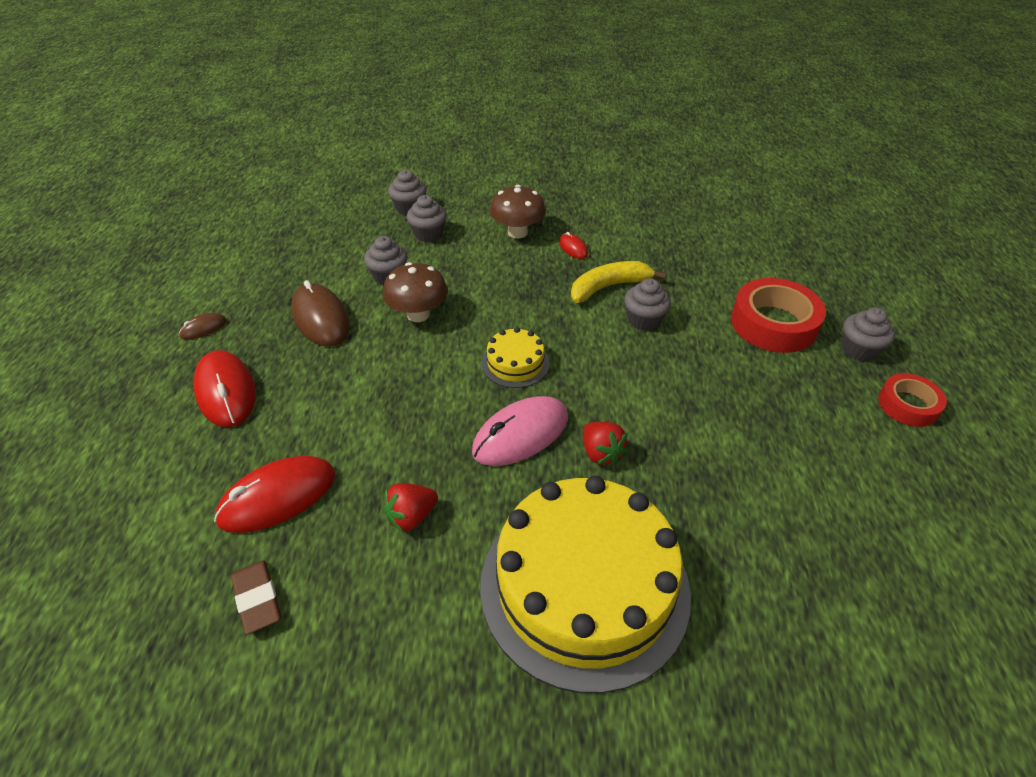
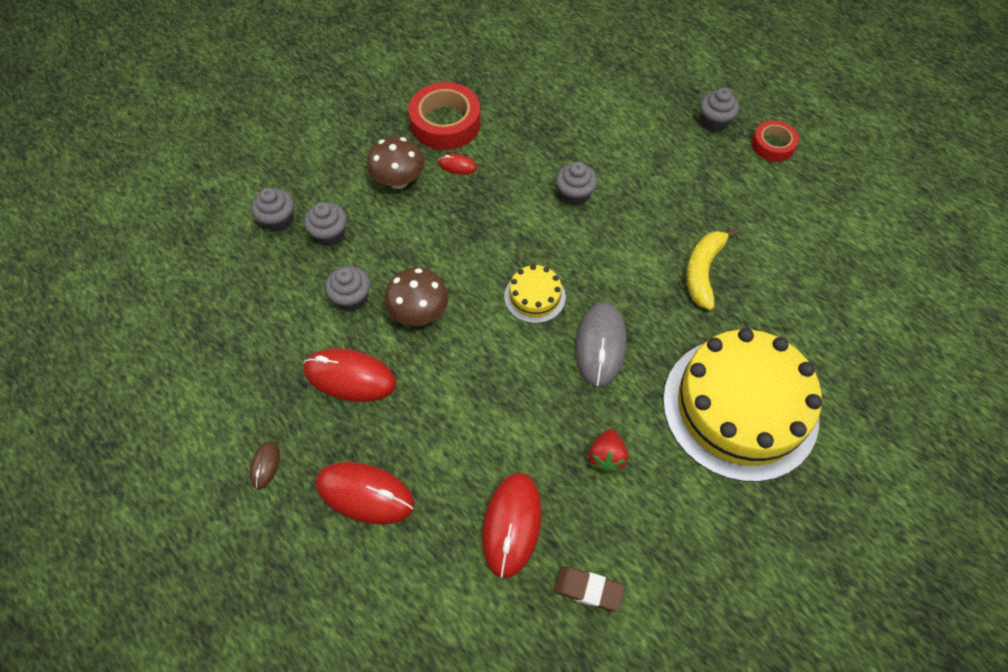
camera: 45 degrees left, 15 degrees up
(321, 318) = (350, 377): brown mouse -> red mouse
(521, 434) = (600, 345): pink mouse -> grey mouse
(601, 453) = (658, 317): red strawberry -> none
(608, 287) = (521, 183): yellow banana -> yellow banana (703, 271)
(773, 324) = (651, 136): red tape -> red tape (445, 123)

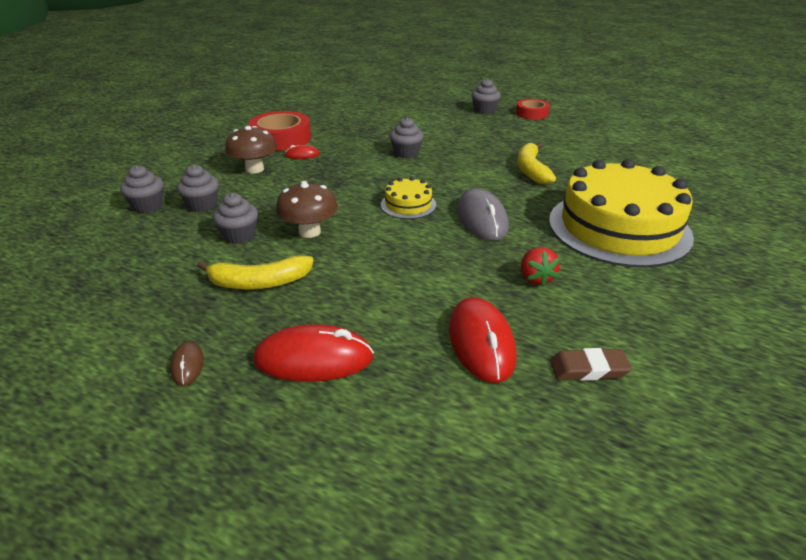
camera: 20 degrees left, 25 degrees down
(350, 377) = (259, 282): red mouse -> yellow banana

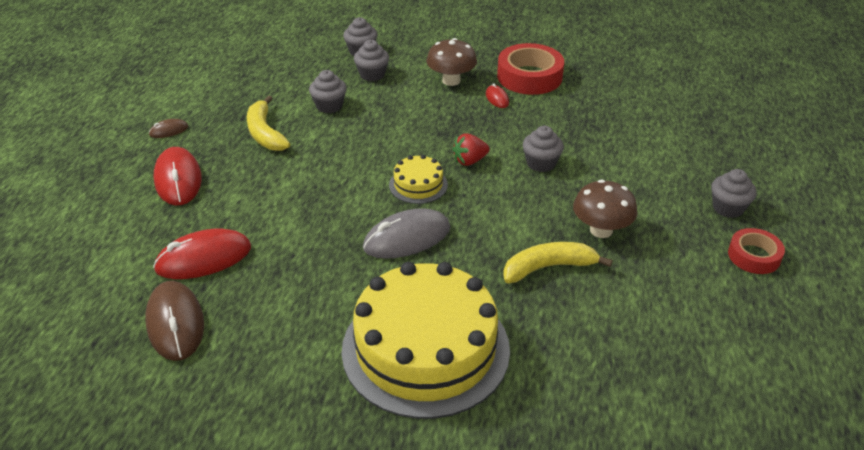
camera: 75 degrees right, 5 degrees up
(309, 232) = (346, 138): brown mushroom -> brown mushroom (601, 230)
(535, 278) = (303, 285): red strawberry -> red strawberry (469, 161)
(588, 369) = (175, 323): brown eraser -> brown mouse

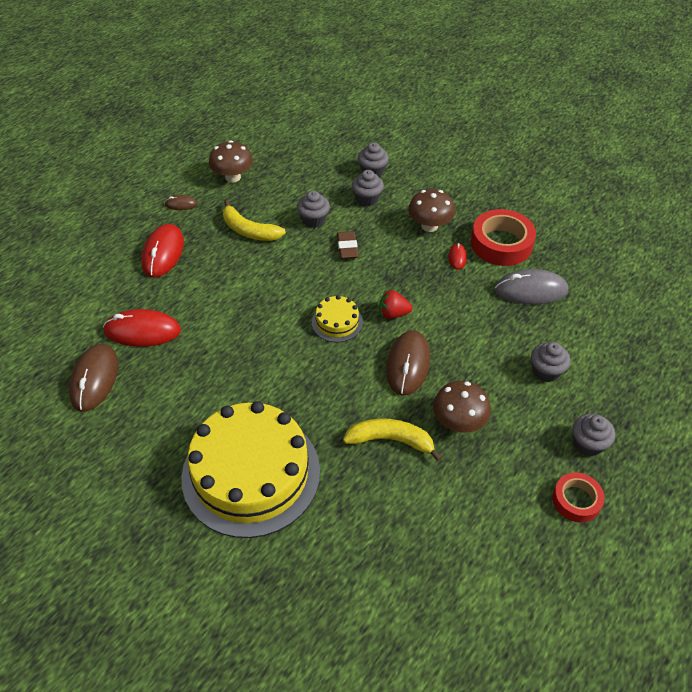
camera: 25 degrees right, 10 degrees up
(213, 92) = (233, 177): none -> brown mushroom
(265, 133) = (249, 230): yellow banana -> yellow banana turned 60 degrees counterclockwise
(382, 119) = (347, 247): none -> brown eraser
(407, 238) = (297, 369): grey mouse -> grey mouse (531, 290)
(516, 198) = (408, 364): none -> brown mouse
(541, 163) = (451, 337): grey cupcake -> grey cupcake (546, 371)

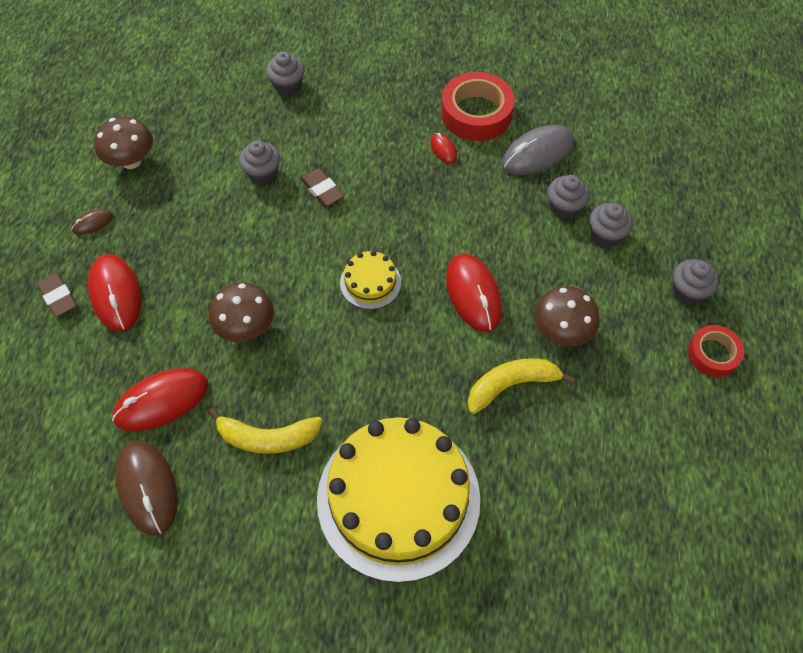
camera: 30 degrees left, 10 degrees up
(127, 239) = (58, 297): none -> brown eraser
(249, 230) = (198, 219): yellow banana -> yellow banana (267, 438)
(367, 199) = (304, 121): grey cupcake -> grey cupcake (564, 207)
(393, 314) = (421, 244): red strawberry -> none
(408, 364) = (473, 294): brown mouse -> red mouse
(429, 226) = (391, 125): brown mushroom -> brown mushroom (246, 327)

